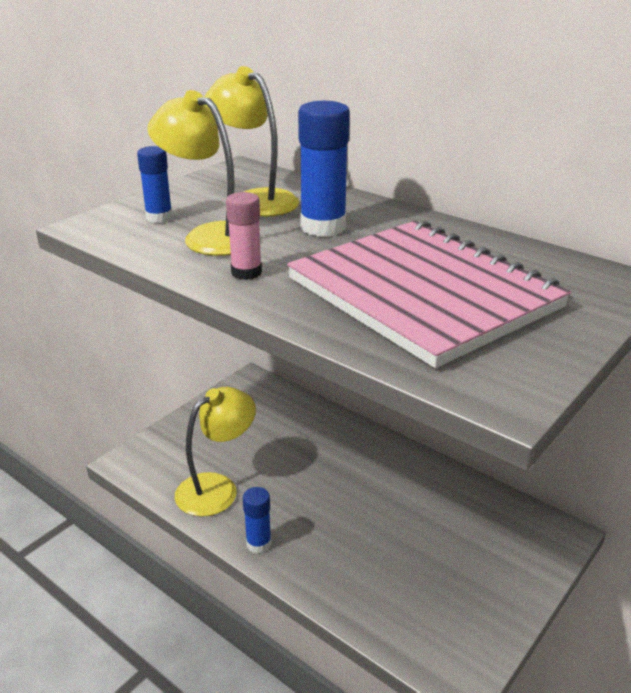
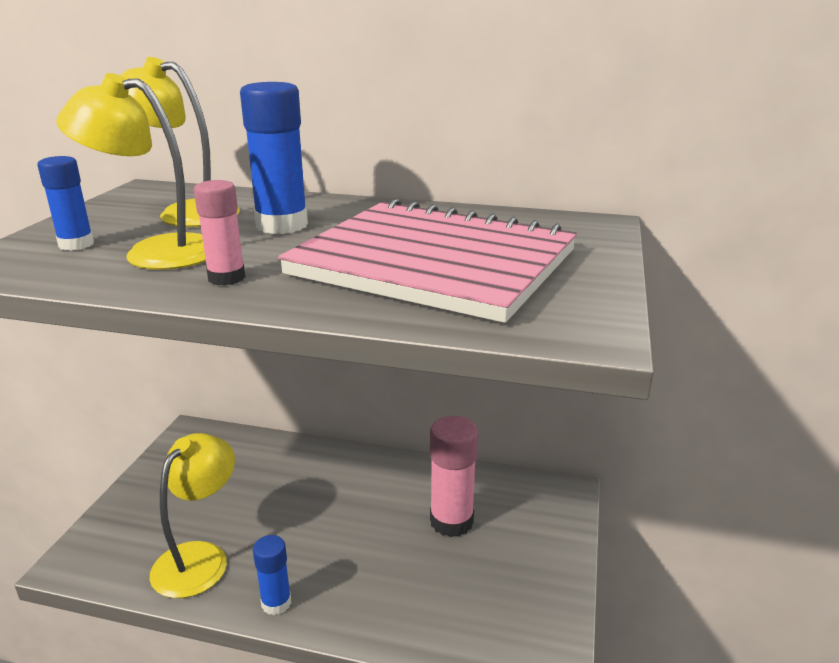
camera: 25 degrees left, 5 degrees down
(435, 525) = (451, 521): none -> pink glue stick

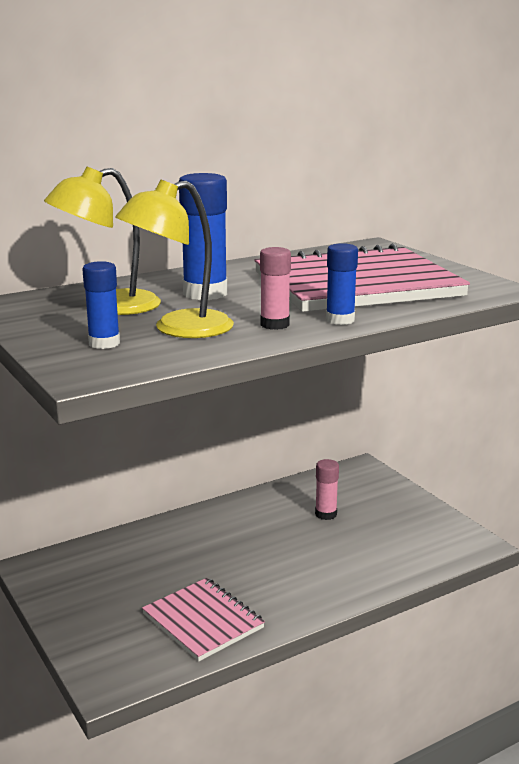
camera: 45 degrees left, 5 degrees down
(199, 558) = (203, 621): yellow lamp -> pink notebook
(276, 603) = (299, 608): blue glue stick -> blue glue stick (340, 320)
(451, 521) = (326, 514): pink glue stick -> pink glue stick, size x0.59

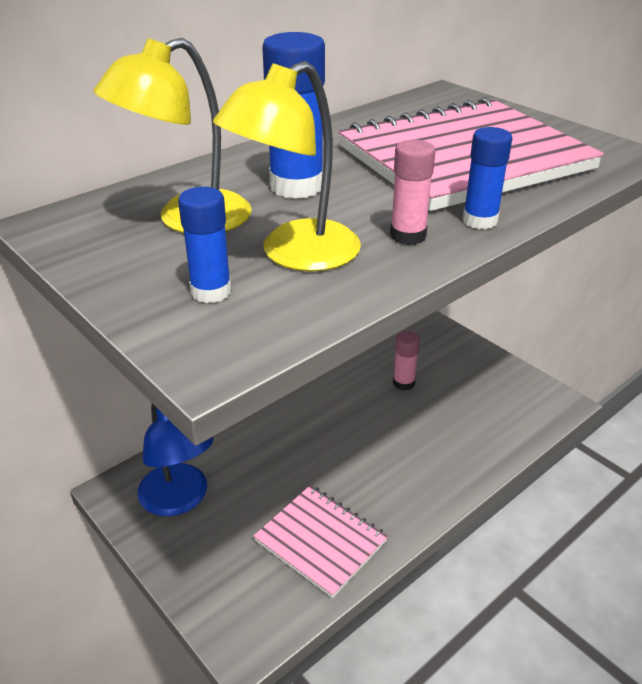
camera: 10 degrees left, 15 degrees up
(86, 578) = (179, 500): none -> blue lamp

